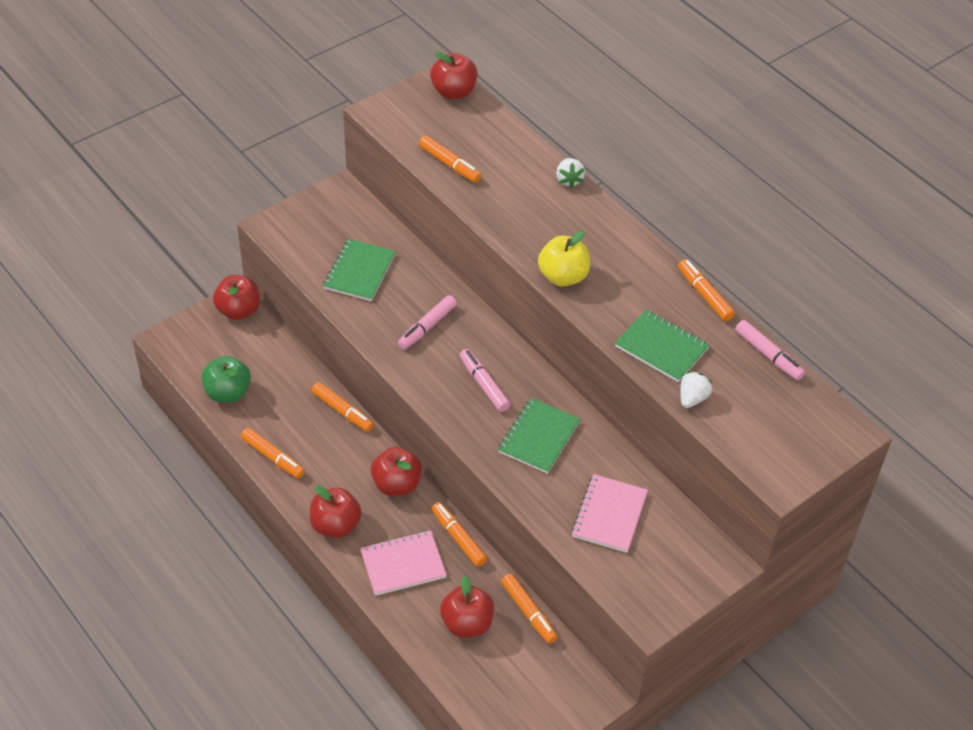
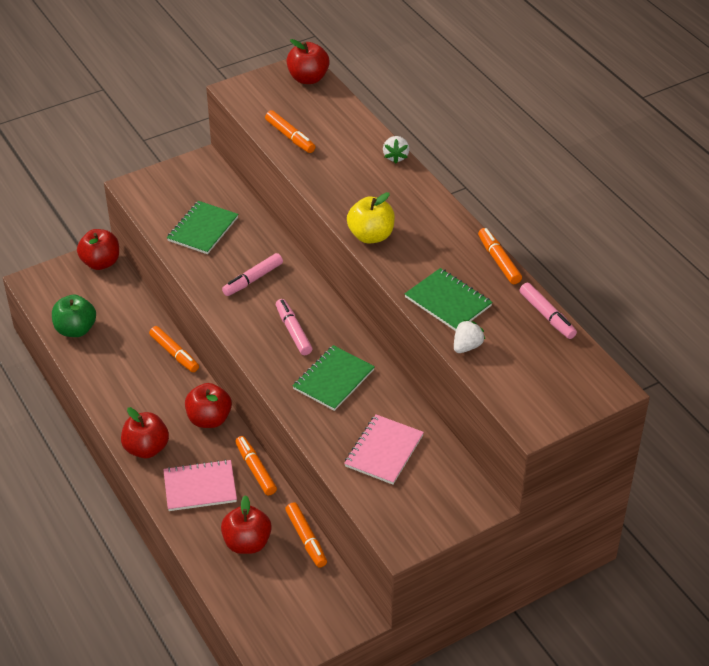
camera: 10 degrees right, 5 degrees down
(273, 457) = (103, 386): orange marker -> none

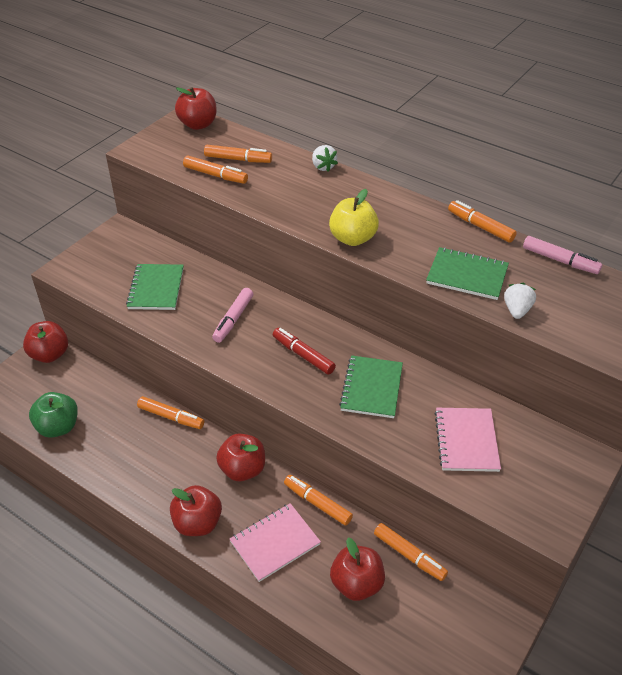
camera: 25 degrees left, 0 degrees up
(293, 331) = (303, 355): pink marker -> red marker
(321, 126) = (238, 159): none -> orange marker

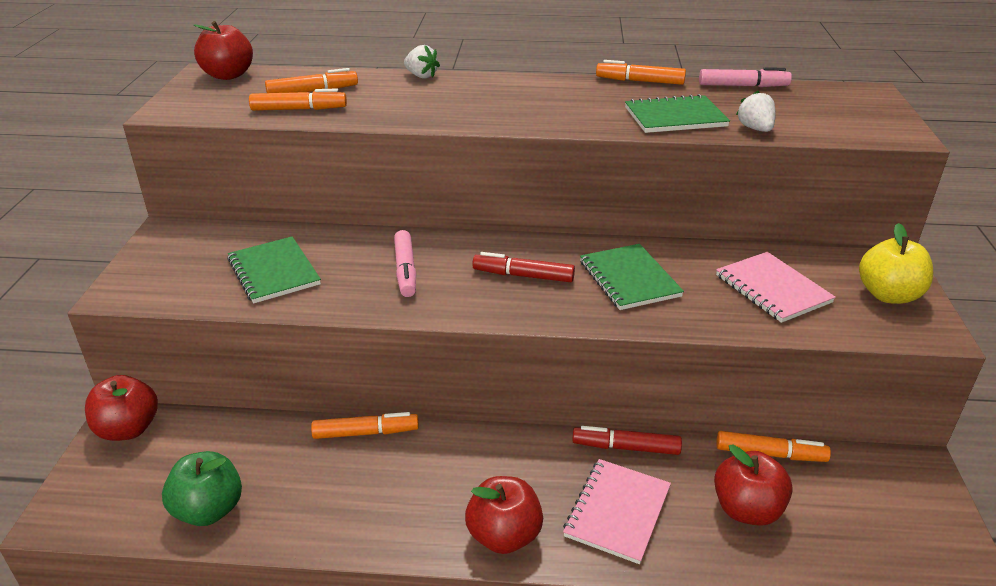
camera: 30 degrees left, 10 degrees down
(242, 469) = (507, 451): red apple -> none
(317, 503) = (626, 447): orange marker -> red marker
(352, 238) = (524, 120): yellow apple -> yellow apple (888, 295)

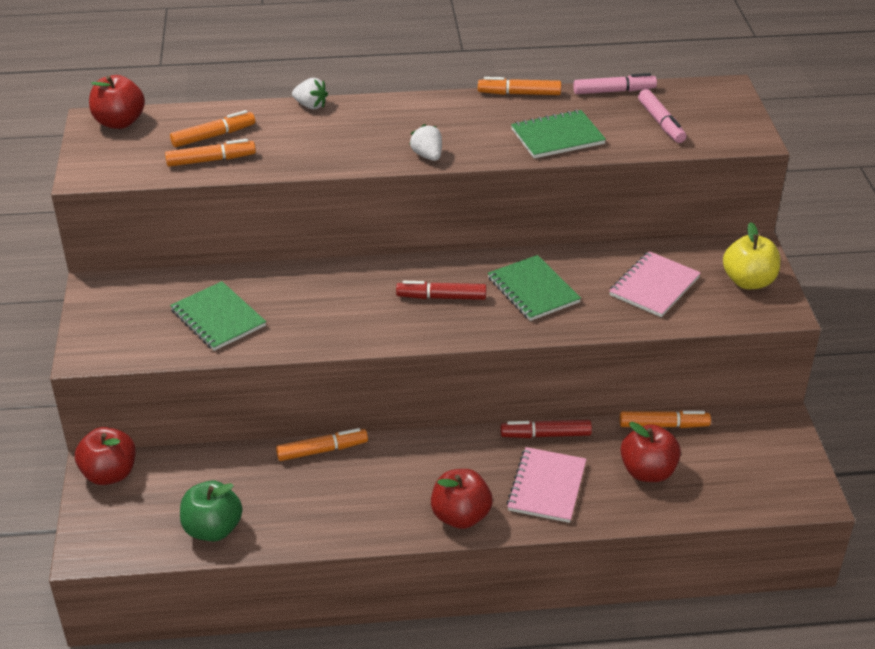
camera: 10 degrees left, 5 degrees up
(405, 270) = (336, 303): pink marker -> pink marker (661, 122)
(755, 129) = (628, 144): white strawberry -> white strawberry (427, 156)
(772, 289) = (654, 286): pink notebook -> pink notebook turned 75 degrees clockwise

